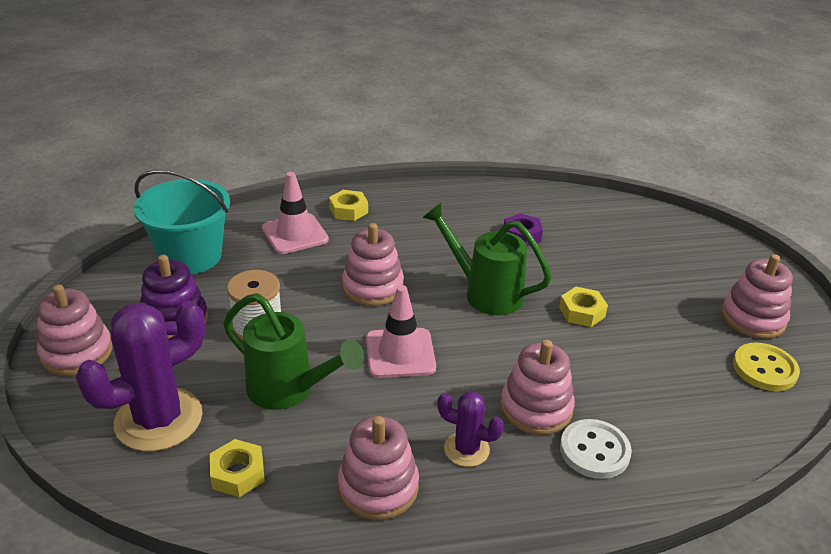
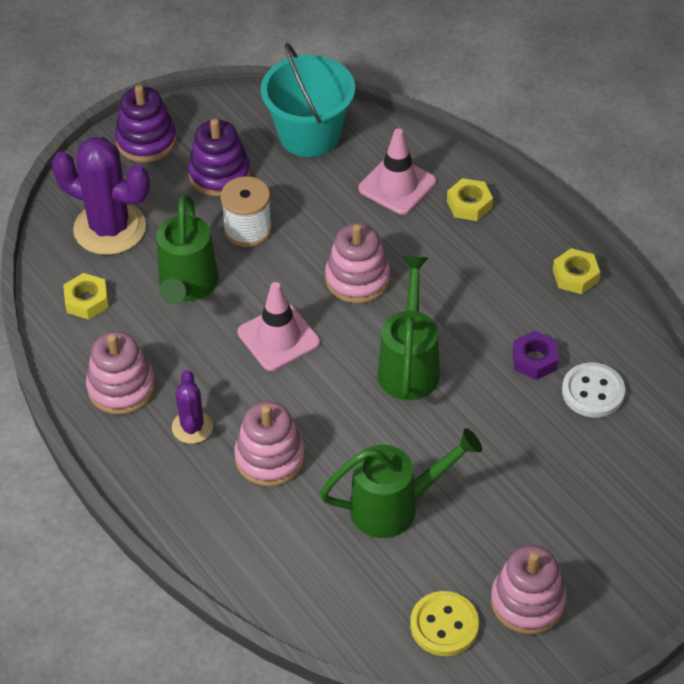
camera: 65 degrees right, 15 degrees up
(77, 352) = (146, 141): pink stacking toy -> purple stacking toy
(582, 312) = (433, 451): yellow nut -> yellow nut (575, 276)
(594, 451) = (243, 514): white button -> white button (593, 392)
(629, 352) = (394, 506): none -> green watering can

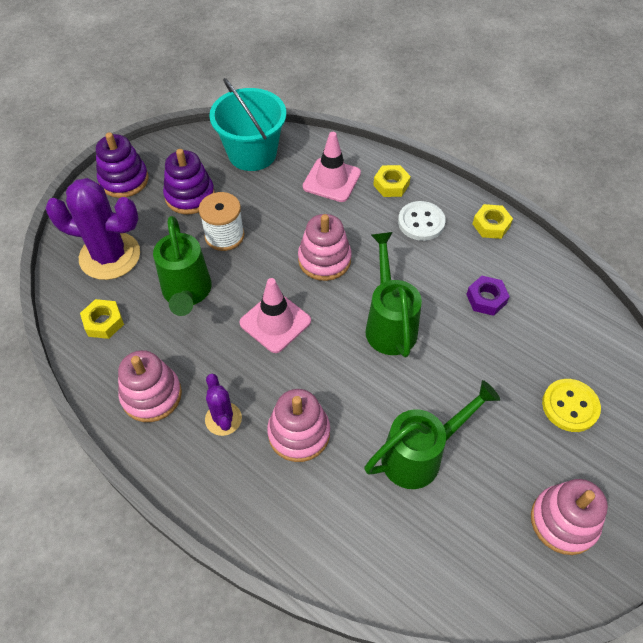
camera: 15 degrees left, 5 degrees up
(444, 625) = (502, 563): yellow button -> yellow button (570, 406)
(593, 392) = (541, 316): white button -> white button (421, 222)

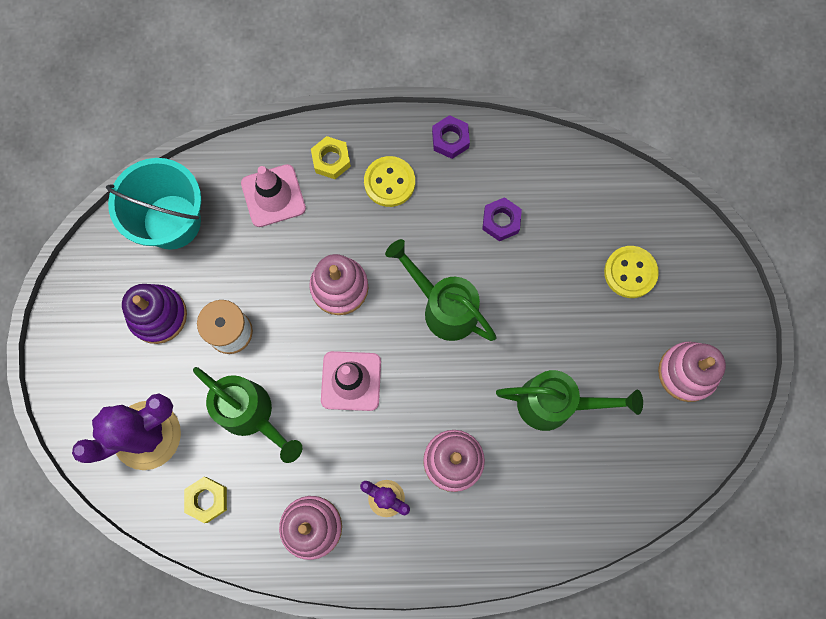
camera: 40 degrees left, 20 degrees up
(124, 180) = (77, 347): purple stacking toy -> none
(420, 455) = (554, 404): green watering can -> green watering can turned 75 degrees clockwise
(421, 222) = (389, 182): white button -> yellow button
(491, 225) = (450, 139): yellow nut -> purple nut

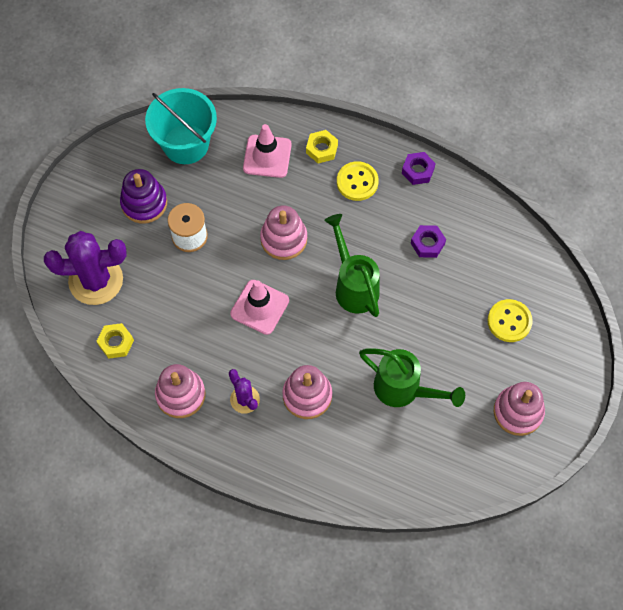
camera: 25 degrees right, 10 degrees down
(252, 414) = (176, 299): green watering can -> none

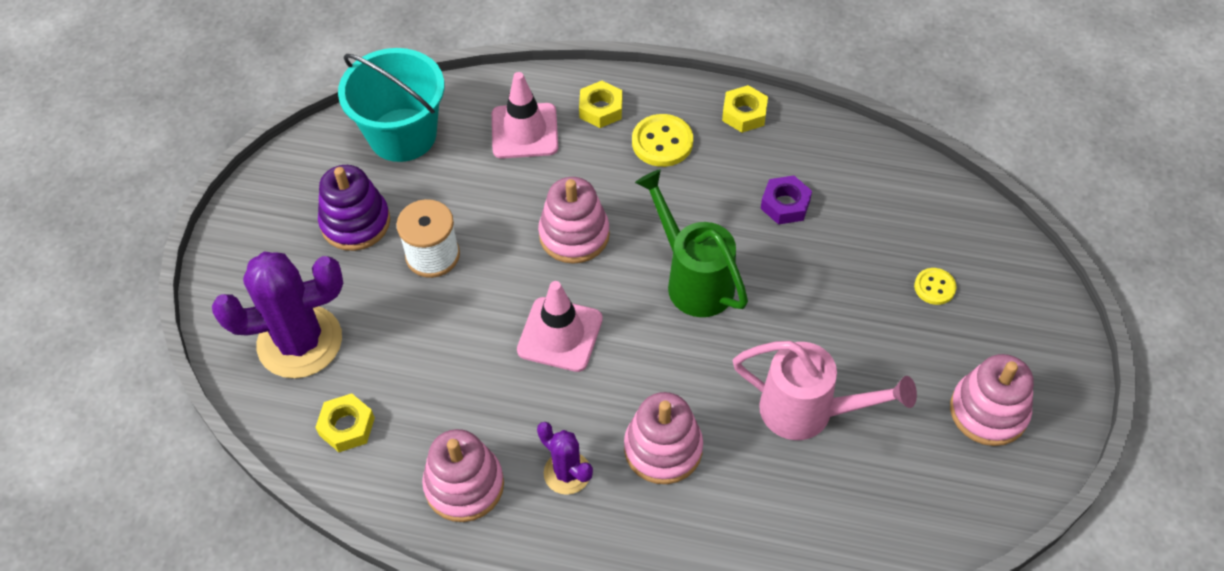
camera: 10 degrees left, 10 degrees down
(403, 389) = (808, 412): green watering can -> pink watering can
(417, 171) = (744, 114): purple nut -> yellow nut
(509, 321) = (934, 287): yellow button -> yellow button, size x0.61

